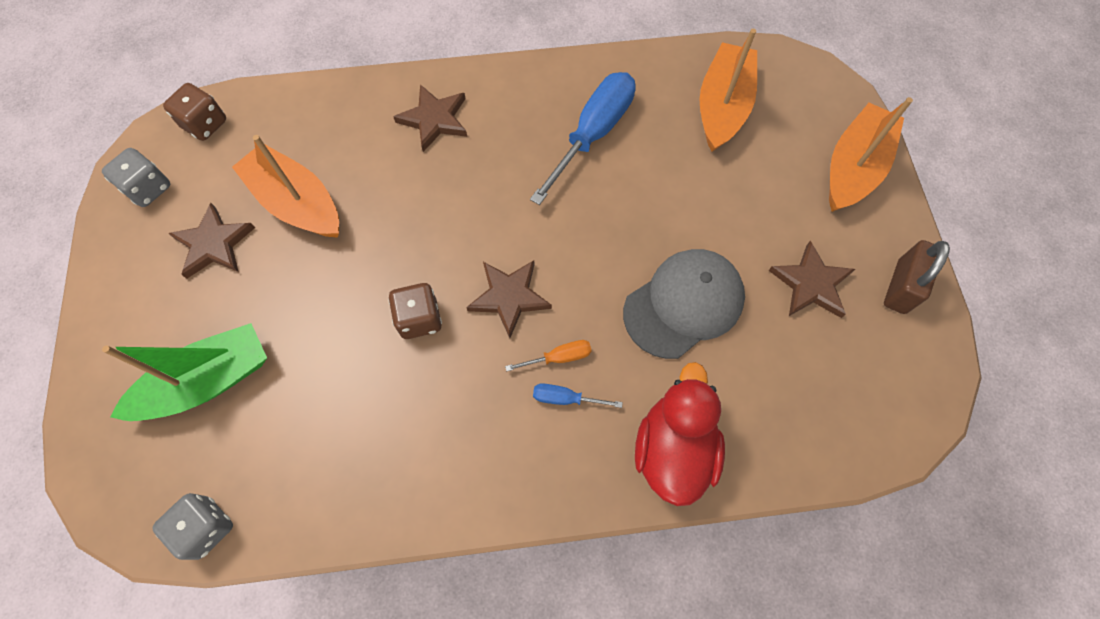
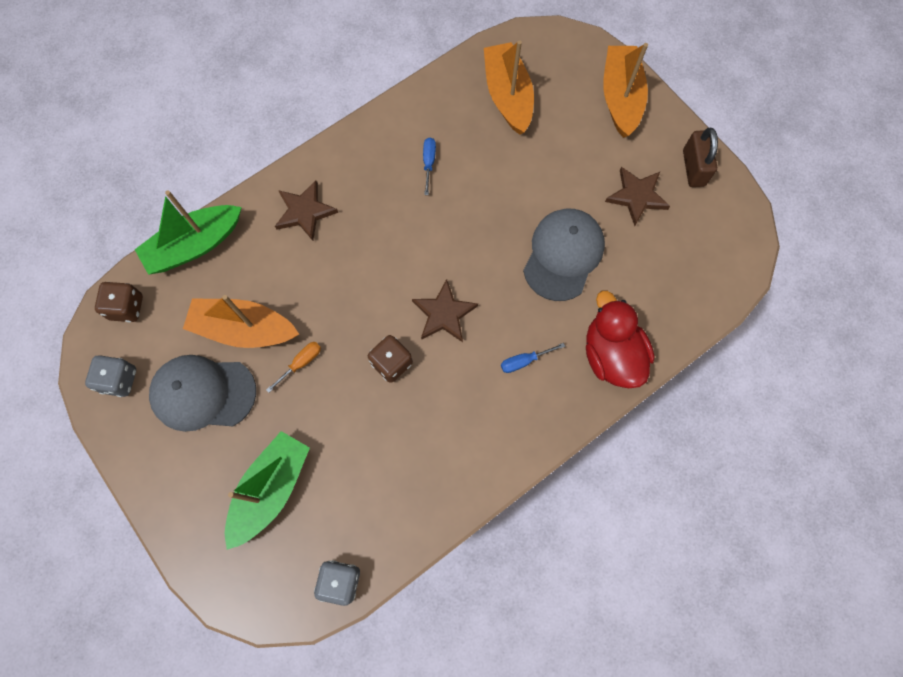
camera: 30 degrees left, 5 degrees up
(214, 244) = (203, 393): brown star -> grey cap
(308, 98) = (195, 245): none -> green boat
(559, 357) = (503, 336): orange screwdriver -> orange screwdriver (301, 363)
(593, 133) = (429, 162): blue screwdriver -> blue screwdriver, size x0.45

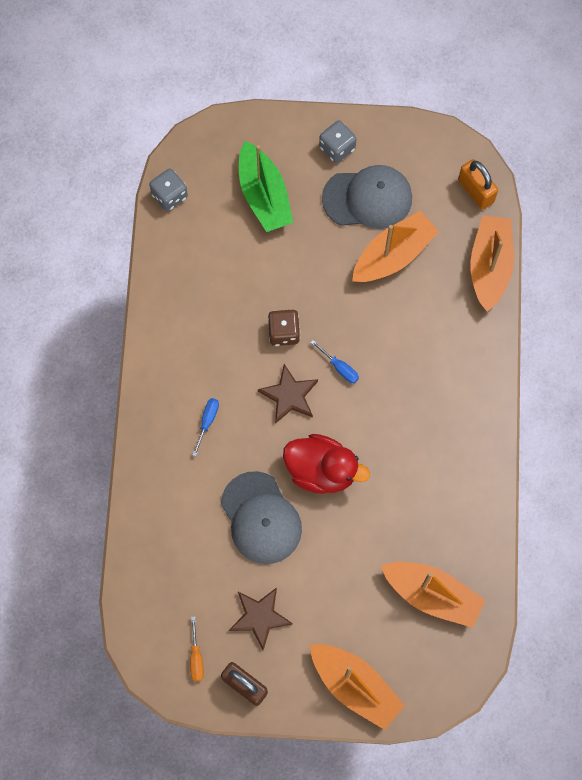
camera: 130 degrees right, 0 degrees up
(119, 380) = (422, 153): grey dice -> grey dice (337, 148)
(127, 307) = (475, 191): brown dice -> orange padlock
(195, 245) = (489, 266): green boat -> orange boat
(203, 393) = (367, 198): grey cap -> grey cap turned 45 degrees clockwise
(301, 363) = (335, 274): orange screwdriver -> orange screwdriver (196, 658)
(305, 212) = (454, 361): brown star -> none
(429, 162) = (422, 483): blue screwdriver -> blue screwdriver (340, 368)
(611, 354) = (159, 485): red duck -> red duck (321, 470)

